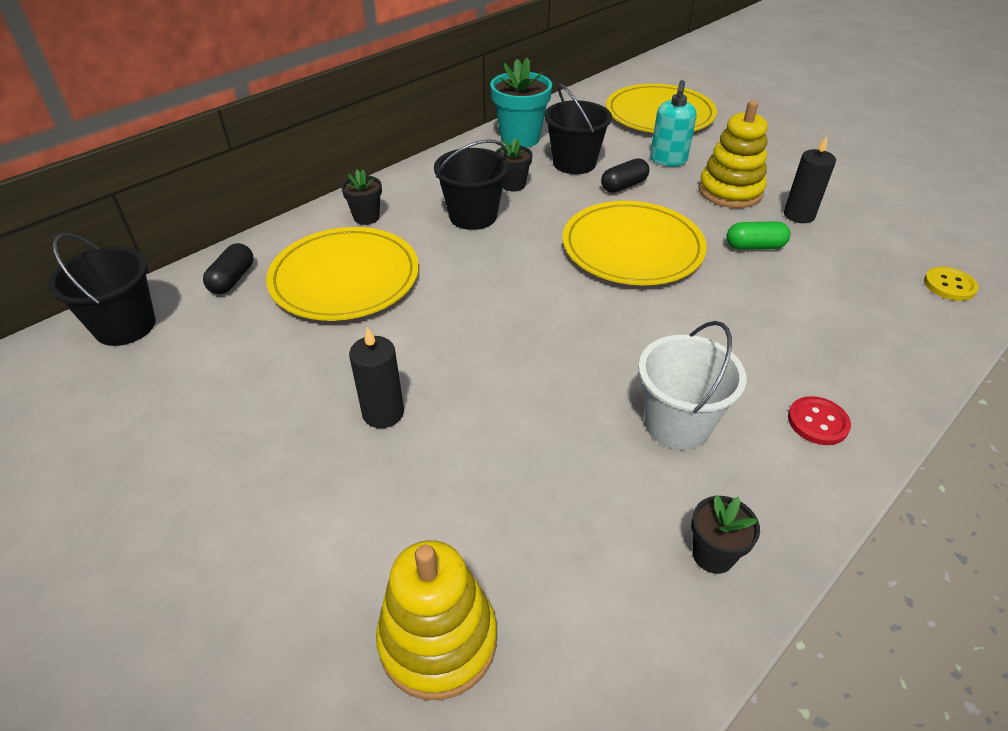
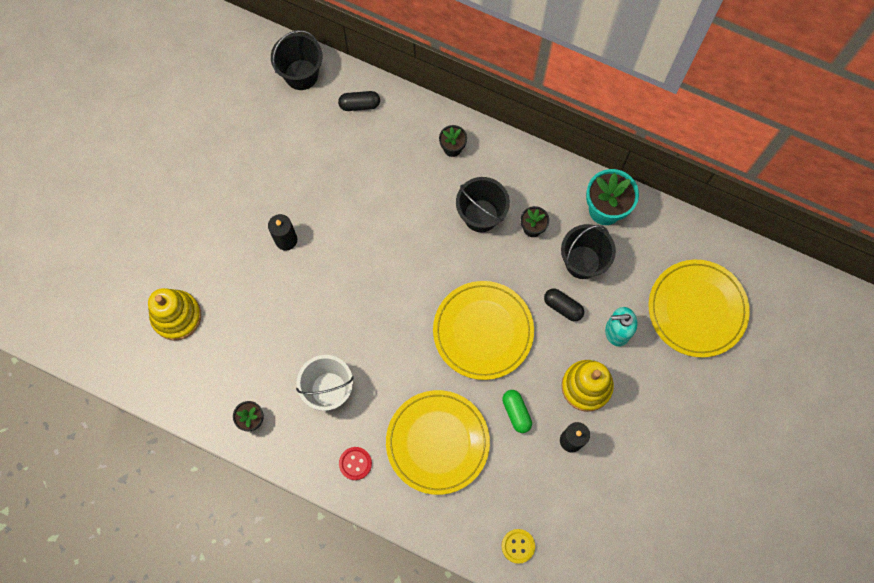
camera: 70 degrees right, 30 degrees up
(345, 278) = (384, 167): yellow plate -> yellow plate (437, 442)

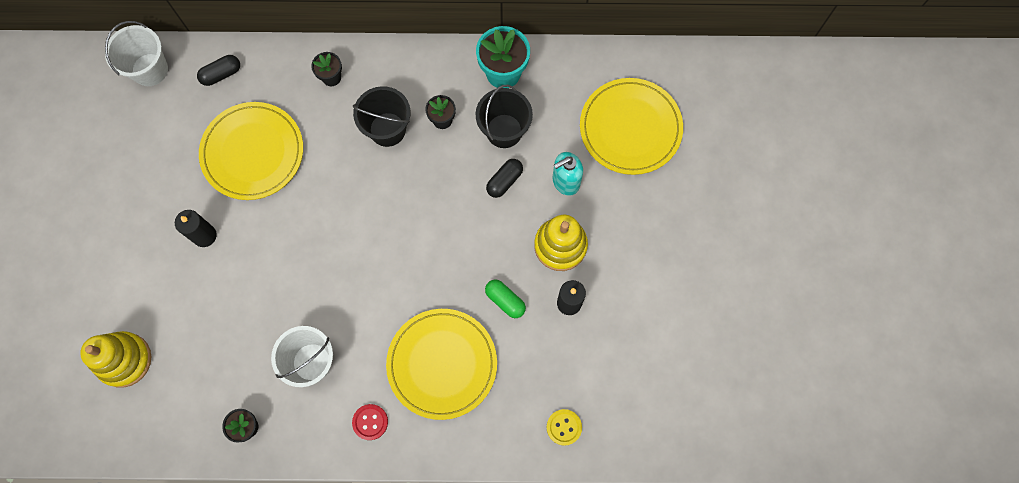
camera: 25 degrees left, 0 degrees up
(301, 74) = (150, 69): black bucket -> white bucket
(483, 331) = (438, 237): yellow plate -> yellow plate (253, 152)
(563, 307) = (504, 181): black capsule -> black capsule turned 60 degrees counterclockwise

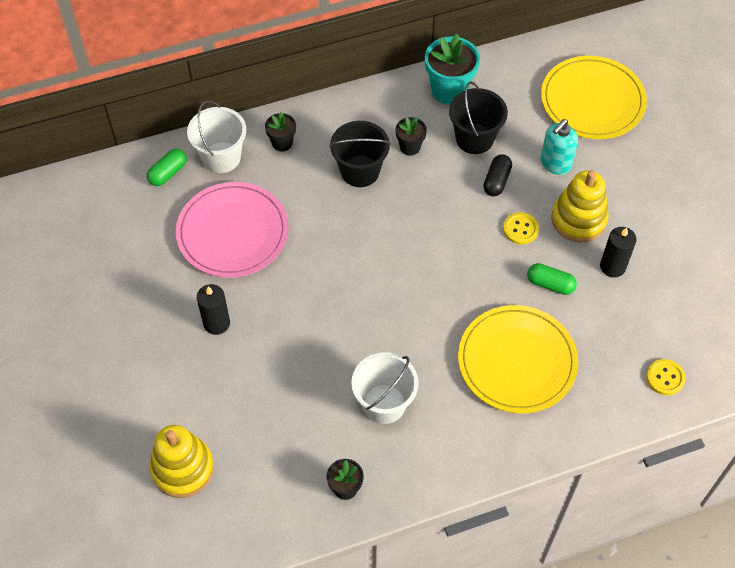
camera: 20 degrees left, 15 degrees down
(150, 69) = (90, 191): white bucket -> white bucket (221, 157)
(221, 74) = (168, 173): black capsule -> green capsule
(253, 152) = (233, 232): yellow plate -> pink plate
(370, 422) = (471, 439): red button -> none
(503, 237) = (520, 229): none -> yellow button

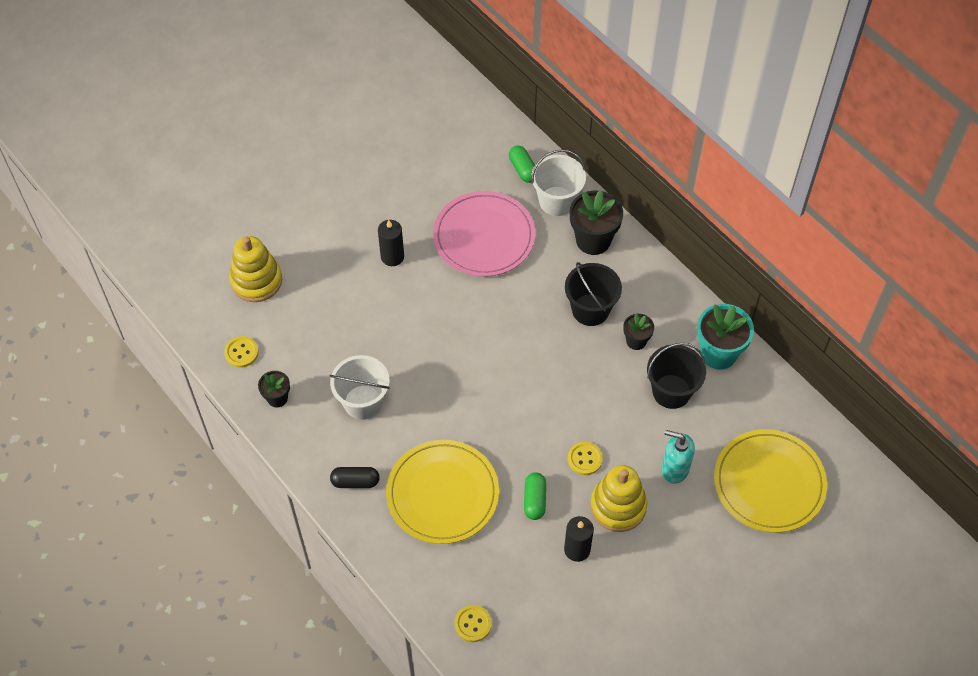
camera: 70 degrees right, 0 degrees up
(168, 173) = (523, 169): green capsule -> green capsule turned 45 degrees clockwise
(271, 510) = (241, 352): none -> yellow button
(282, 143) = (593, 240): black flower pot -> black flower pot, size x1.79
(496, 181) = (631, 424): black capsule -> black capsule (355, 482)

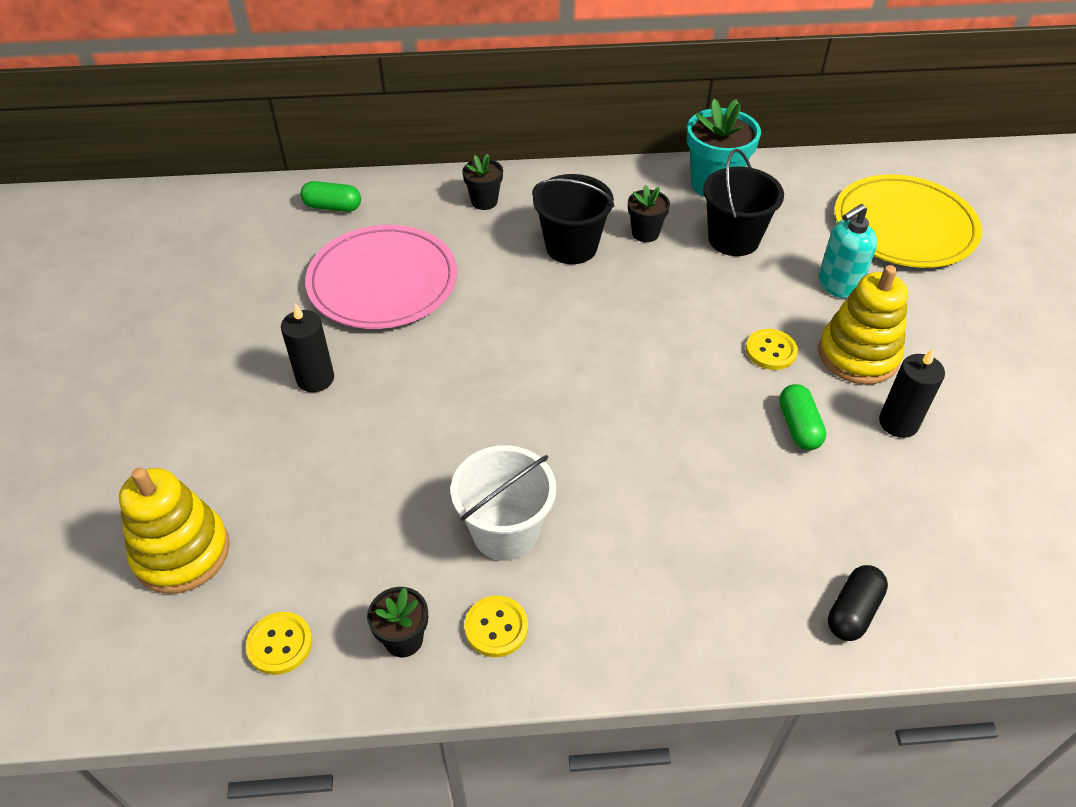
camera: 55 degrees left, 10 degrees down
(355, 482) = (629, 614): black capsule -> black capsule (853, 611)
(442, 494) = (723, 518): yellow plate -> none
(473, 624) = (958, 595): yellow button -> yellow button (496, 627)
(534, 500) = (798, 427): green capsule -> green capsule turned 45 degrees clockwise
(557, 201) = (404, 202): white bucket -> none
(593, 240) = (484, 201): black flower pot -> black flower pot, size x0.56

